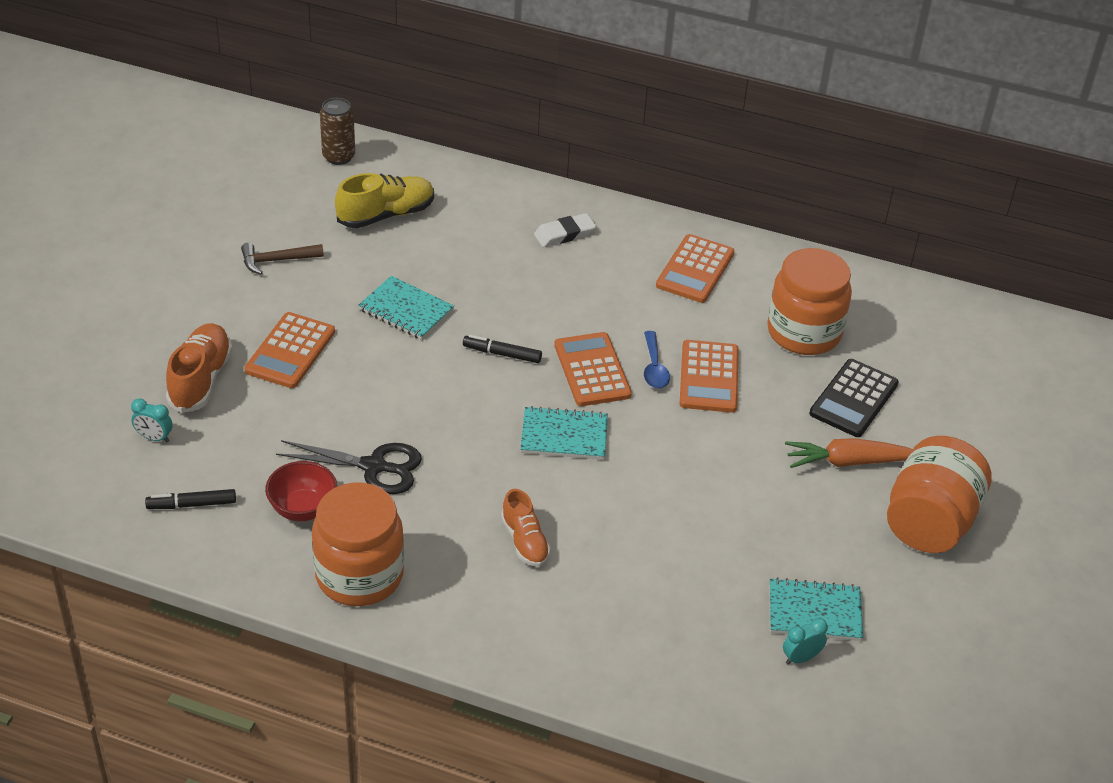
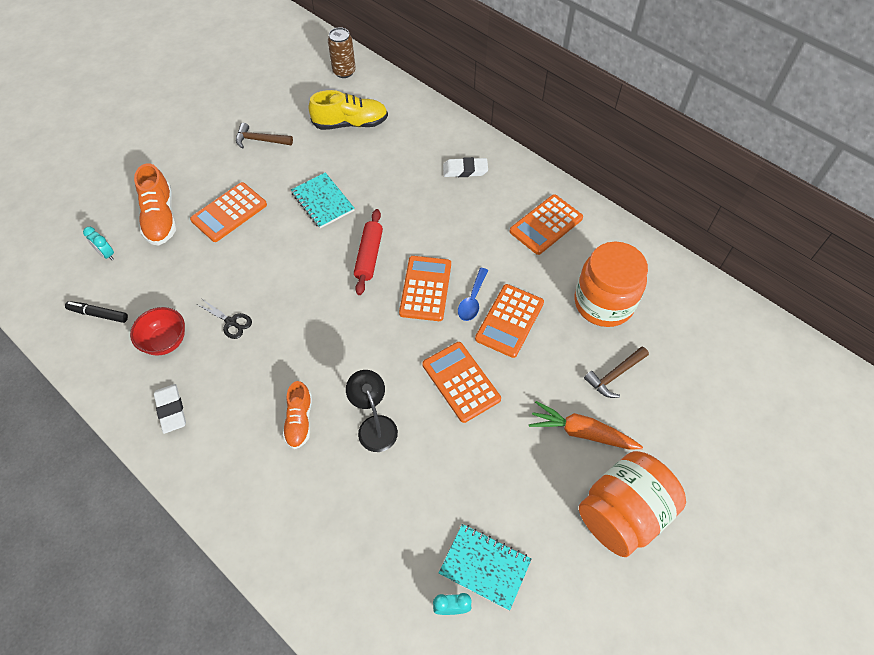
camera: 25 degrees right, 15 degrees up
(200, 379) = (161, 218): orange shoe -> orange shoe turned 135 degrees clockwise
(359, 575) = (171, 410): orange jar -> white eraser
(374, 467) = (231, 322): black scissors -> black scissors, size x0.59
(502, 354) = (369, 256): black marker -> red rolling pin
(564, 436) = (376, 338): turquoise notebook -> none
(616, 520) = (375, 425): none -> black lamp
(689, 451) = (461, 382): none -> orange calculator
(853, 399) = (614, 375): black calculator -> brown hammer

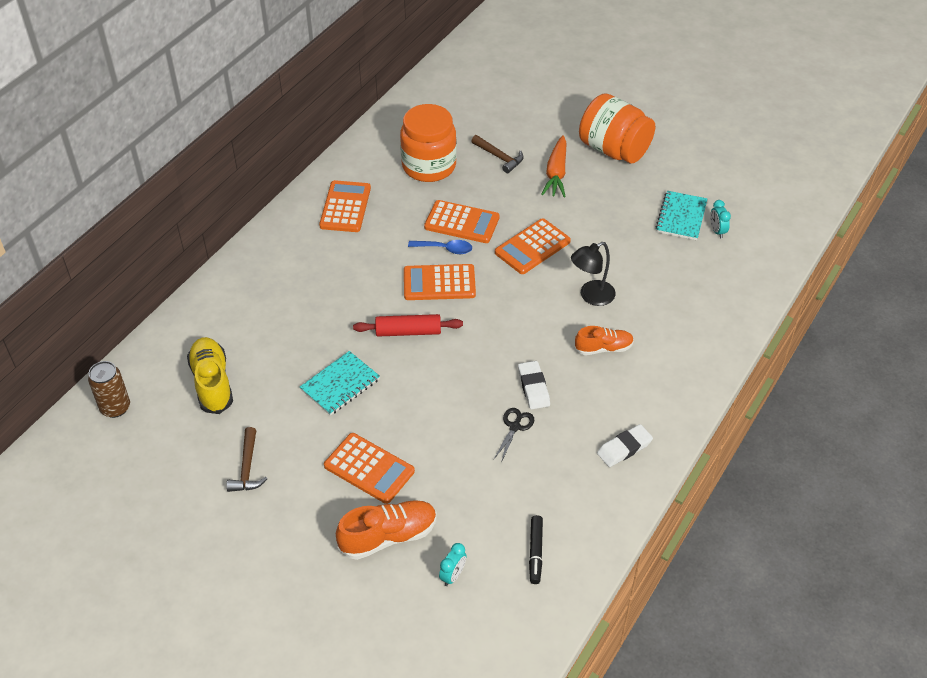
camera: 100 degrees left, 10 degrees down
(165, 341) = (552, 477): red bowl -> none
(465, 170) = (279, 272): white eraser -> white eraser (533, 387)
(546, 225) = (345, 207): orange calculator -> orange calculator turned 120 degrees counterclockwise

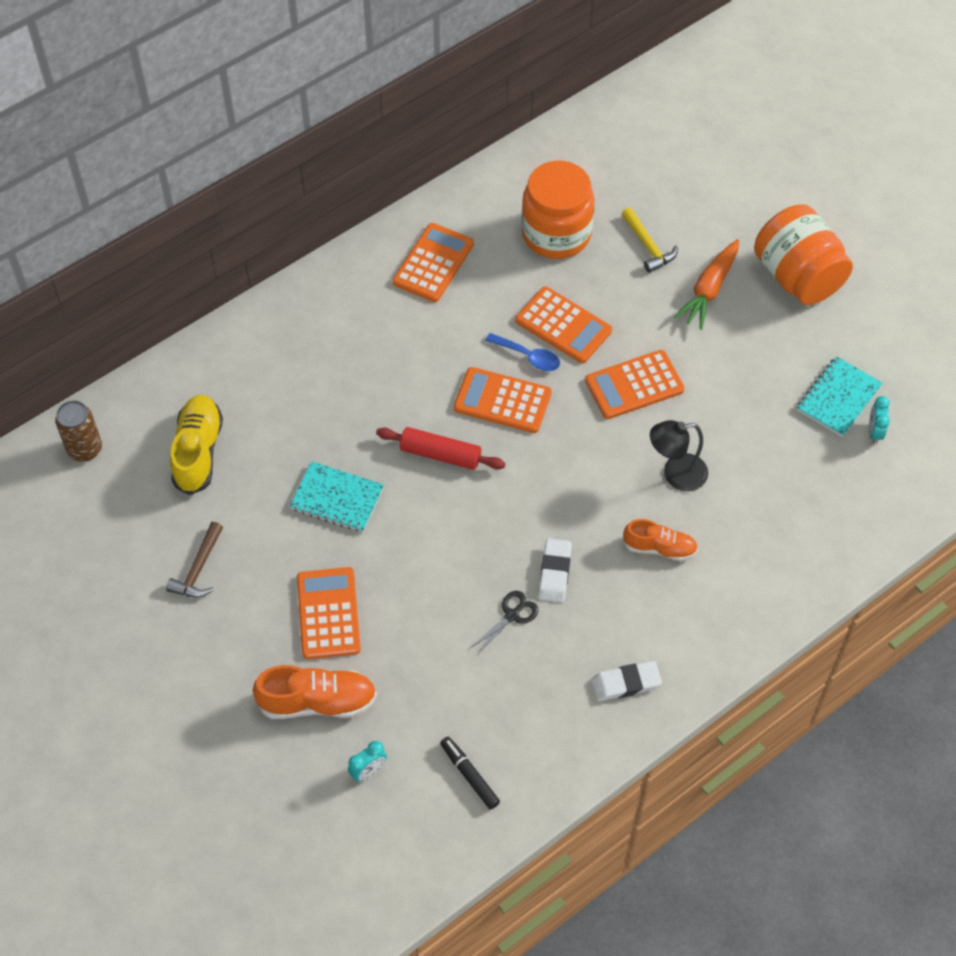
camera: 20 degrees right, 10 degrees up
(340, 384) = (337, 498): turquoise notebook -> turquoise notebook turned 45 degrees clockwise
(369, 469) = (328, 613): orange calculator -> orange calculator turned 150 degrees counterclockwise
(499, 157) = (648, 246): brown hammer -> yellow hammer
(535, 552) = (469, 775): black marker -> black marker turned 120 degrees clockwise

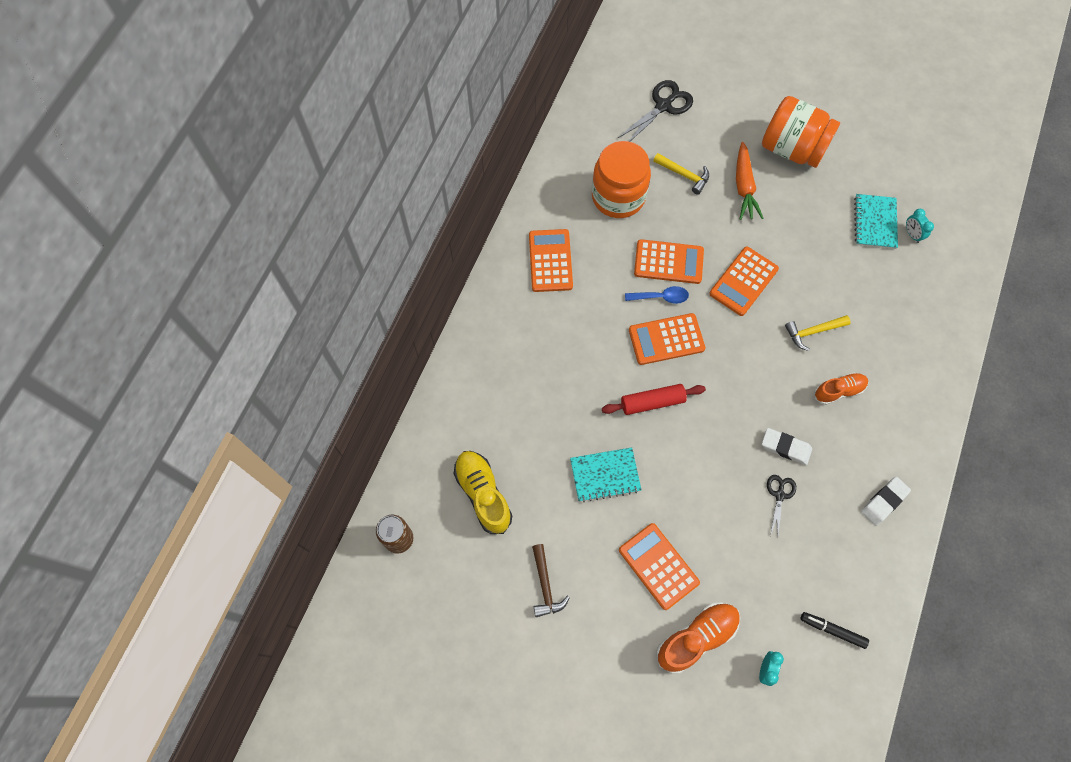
camera: 30 degrees left, 10 degrees up
(554, 572) = (785, 447): white eraser -> white eraser turned 45 degrees counterclockwise
(676, 474) = (813, 332): black lamp -> yellow hammer
(678, 165) = (663, 106): none -> black scissors

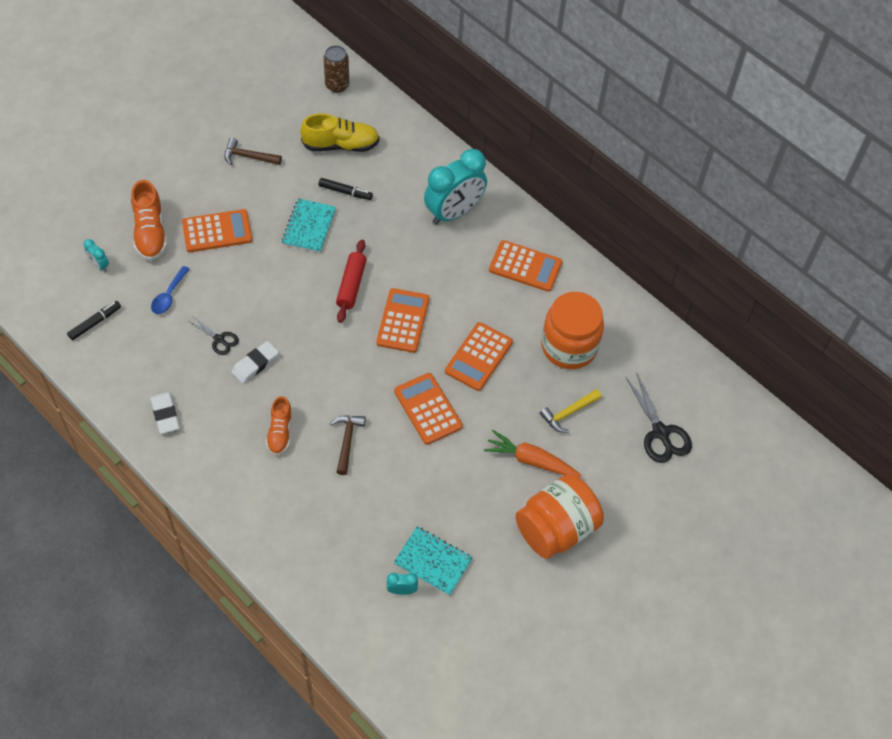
camera: 110 degrees right, 10 degrees down
(518, 346) = (454, 212): none -> turquoise clock
(543, 460) = (345, 192): none -> black marker
(661, 297) = (446, 335): blue spoon -> blue spoon (169, 296)
(813, 332) = (347, 441): yellow hammer -> brown hammer

